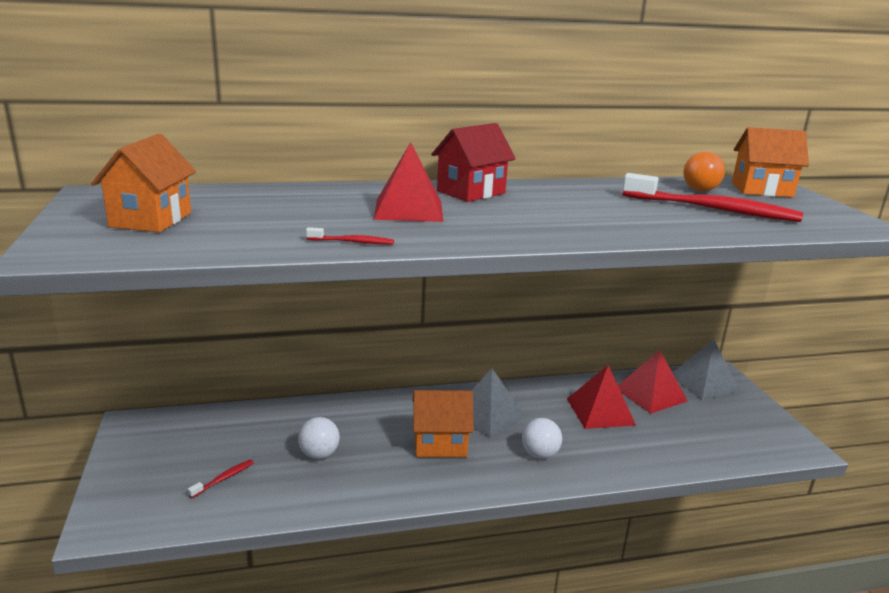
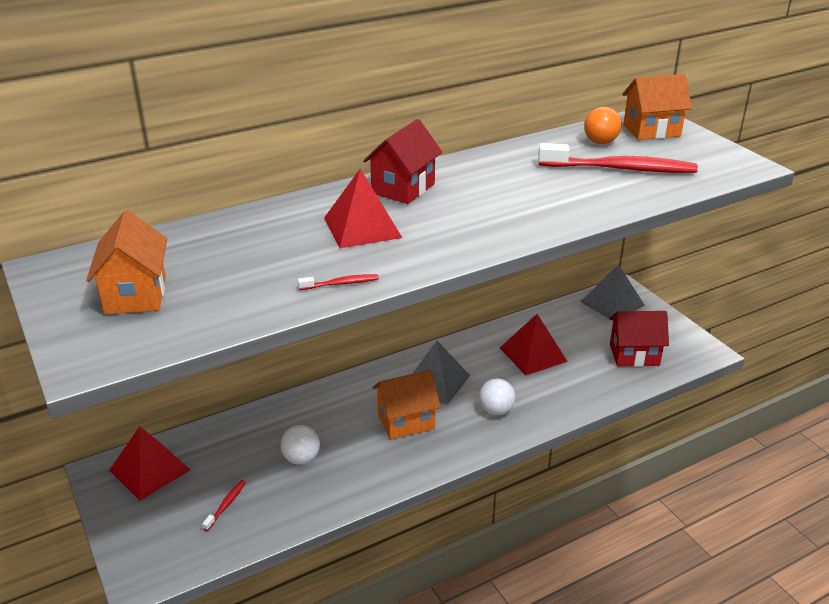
camera: 15 degrees left, 10 degrees up
(650, 394) = (570, 326): red pyramid -> red pyramid (149, 470)
(714, 434) = (634, 355): none -> red house

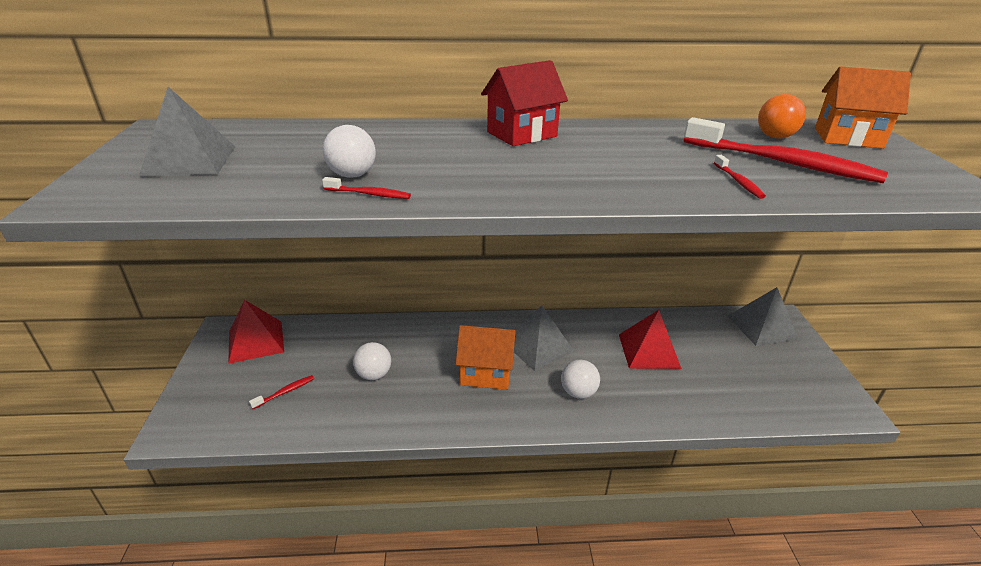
camera: 25 degrees right, 0 degrees up
(136, 295) = (190, 160): orange house -> grey pyramid
(305, 269) = (352, 175): none -> white ball
(362, 227) = (447, 155): red pyramid -> none
(602, 196) = (738, 182): none -> red toothbrush
(634, 355) = (760, 385): red house -> none

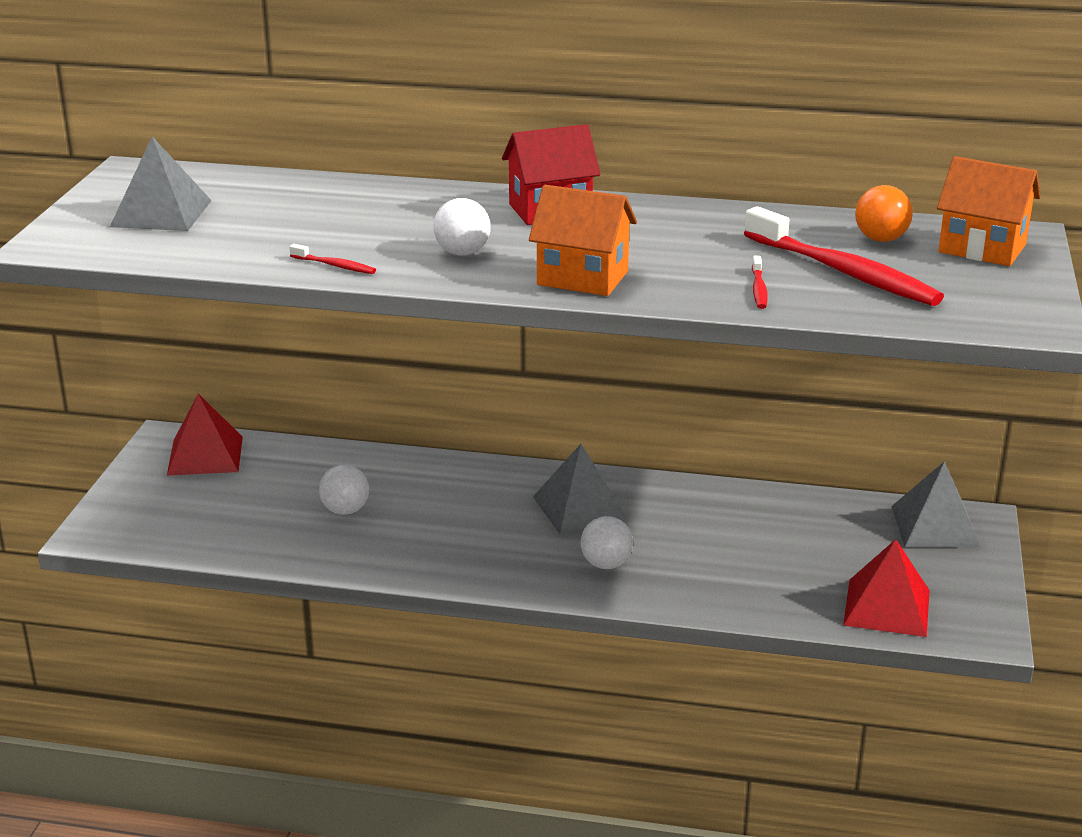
camera: 15 degrees right, 5 degrees down
(285, 392) = (230, 514): red toothbrush -> none
(352, 175) = (326, 244): white ball -> white ball (462, 253)
(486, 373) = (492, 528): orange house -> orange house (582, 278)
(649, 351) = (737, 532): red pyramid -> red pyramid (886, 607)

